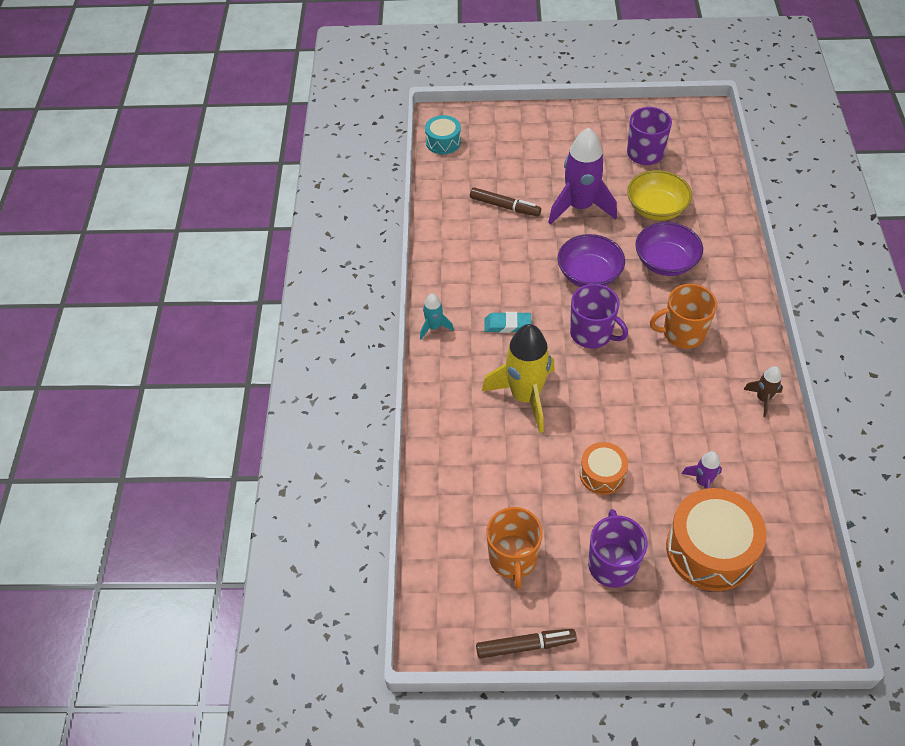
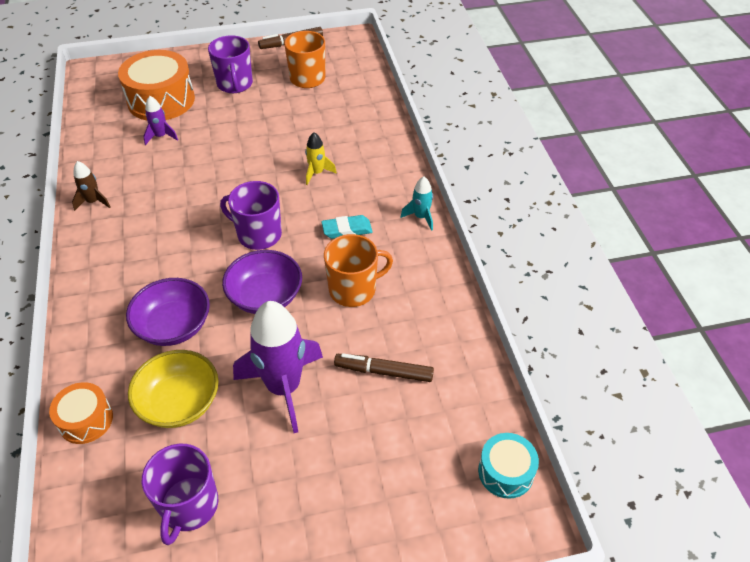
camera: 165 degrees right, 5 degrees down
(525, 396) = (317, 173): yellow rocket -> yellow rocket, size x0.47
(602, 474) = (244, 130): orange drum -> orange drum (86, 420)
(682, 333) = (163, 249): orange mug -> orange mug (353, 289)

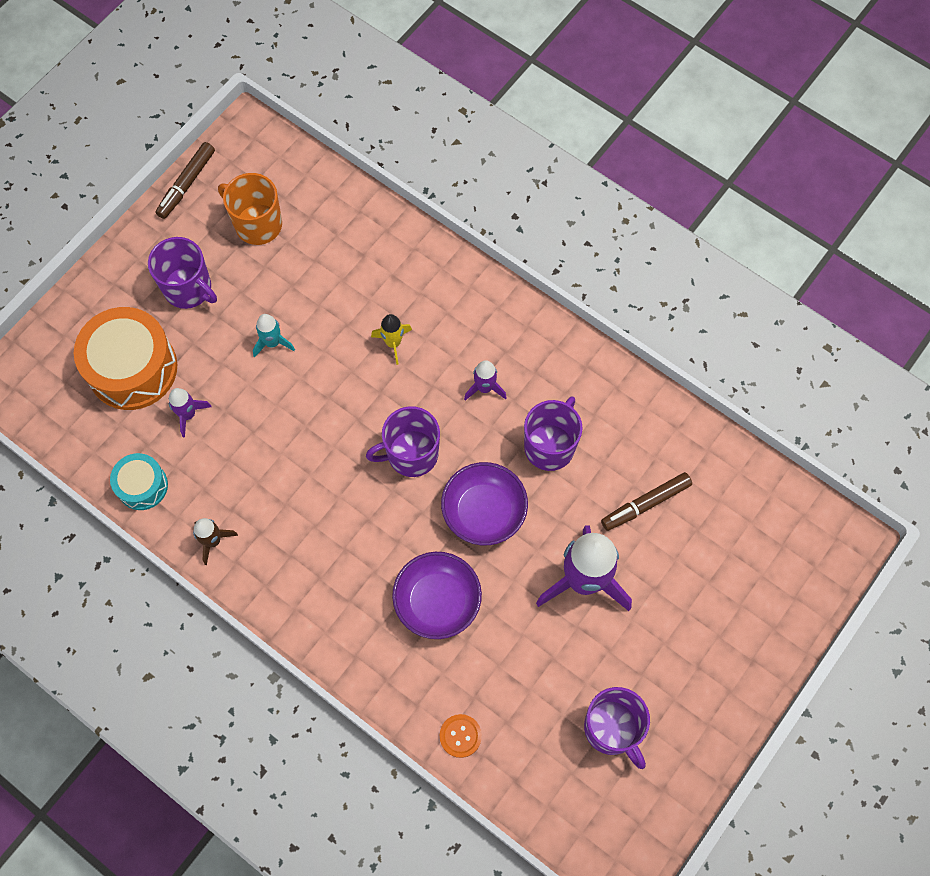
camera: 40 degrees left, 20 degrees up
(86, 420) = (460, 736): orange drum -> orange button
(179, 402) = (517, 660): yellow bowl -> none
(347, 230) = (484, 388): turquoise eraser -> purple rocket
(353, 289) = (550, 446): orange mug -> purple mug
(421, 217) = (535, 323): turquoise rocket -> turquoise rocket (273, 343)
(505, 472) = (802, 515): turquoise drum -> turquoise drum (142, 486)

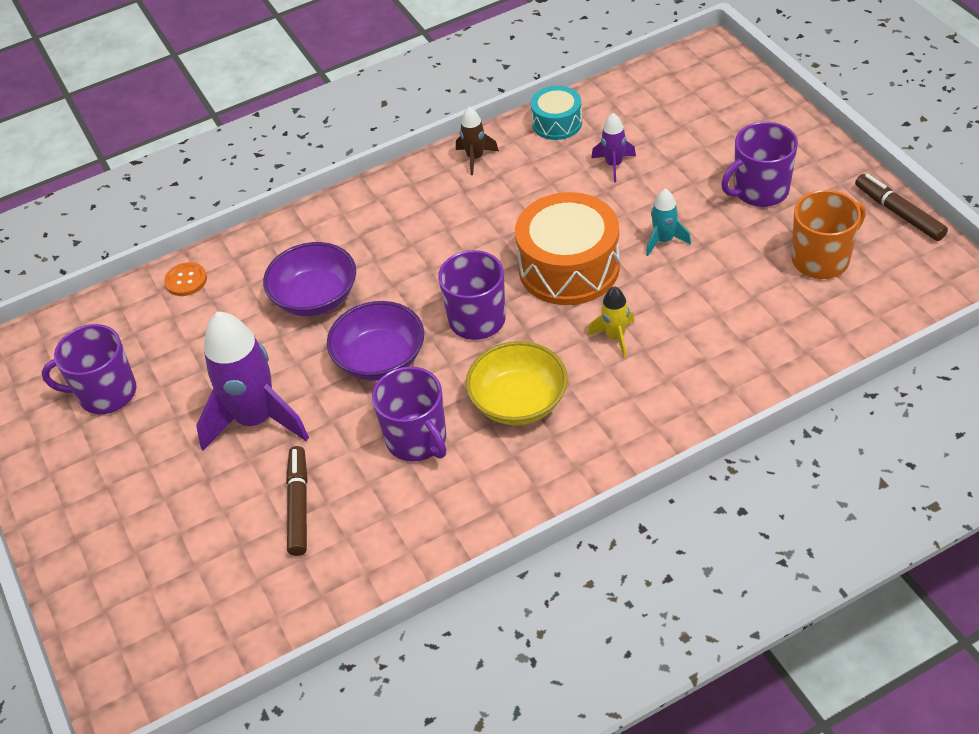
camera: 120 degrees right, 20 degrees down
(132, 368) = (685, 136): orange drum -> orange drum (569, 267)
(484, 388) = (518, 402): purple rocket -> yellow bowl

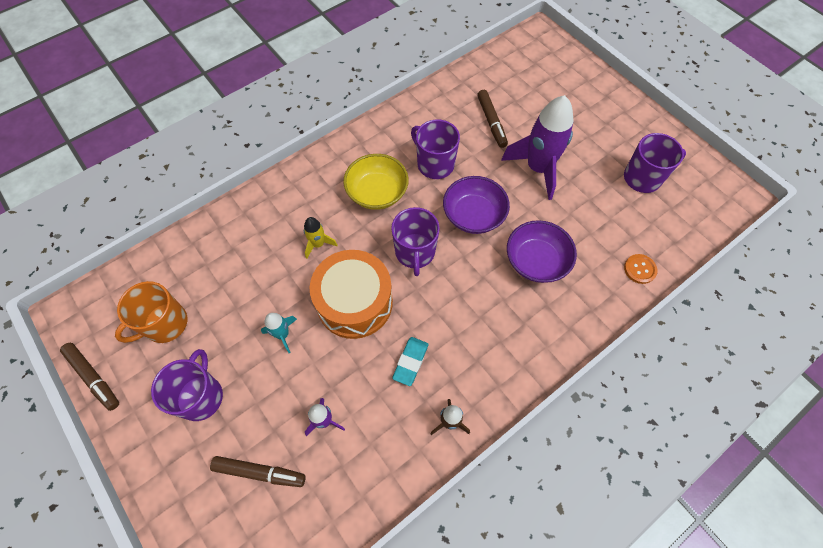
camera: 165 degrees right, 15 degrees up
(507, 207) = (410, 362): none -> turquoise eraser
(557, 123) = (380, 478): turquoise drum -> none
(684, 132) = (259, 472): none -> brown marker
(760, 191) = (201, 396): purple mug -> purple mug turned 45 degrees counterclockwise

